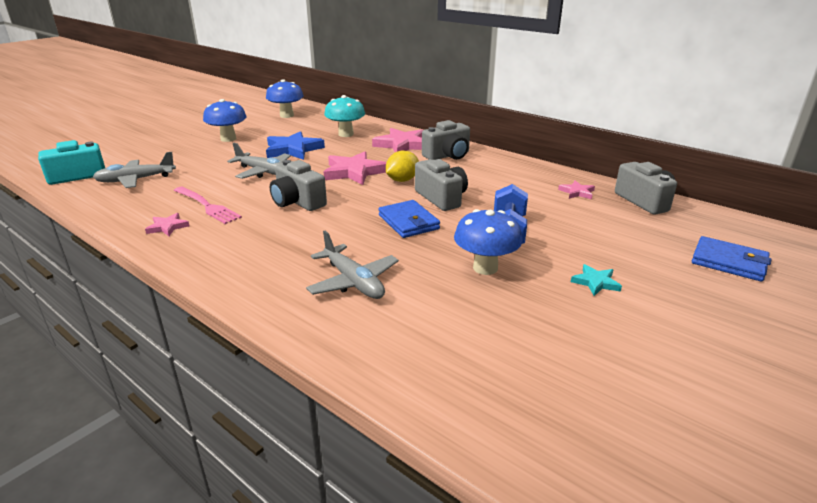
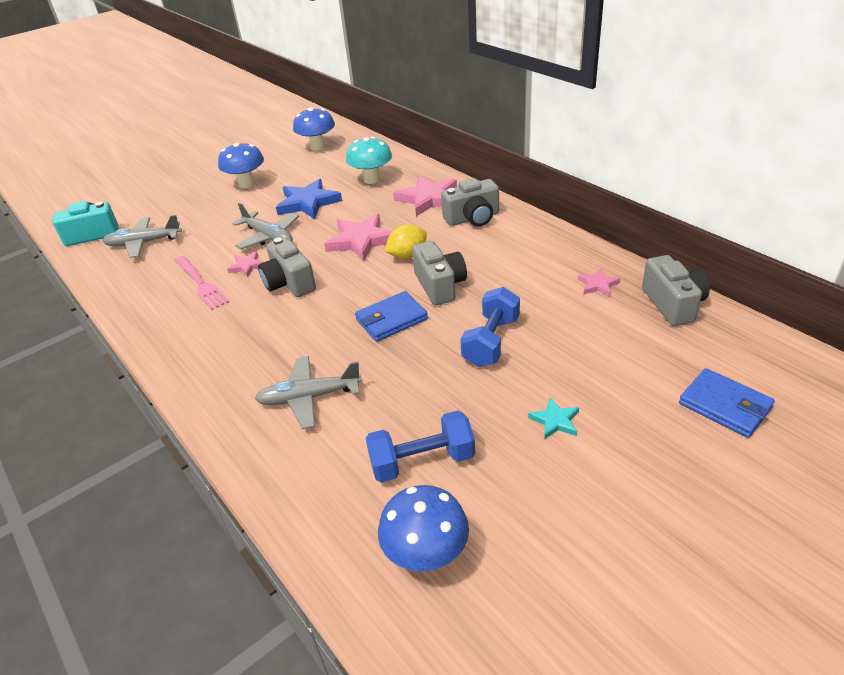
camera: 15 degrees right, 10 degrees up
(167, 227) = (158, 310): pink star -> pink star (247, 266)
(353, 282) = (309, 397): grey plane -> grey plane turned 105 degrees clockwise
(408, 222) = (391, 319): blue wallet -> blue wallet turned 75 degrees clockwise
(485, 268) = (446, 390): blue mushroom -> blue mushroom (426, 555)
(490, 321) = (422, 461): none -> blue dumbbell

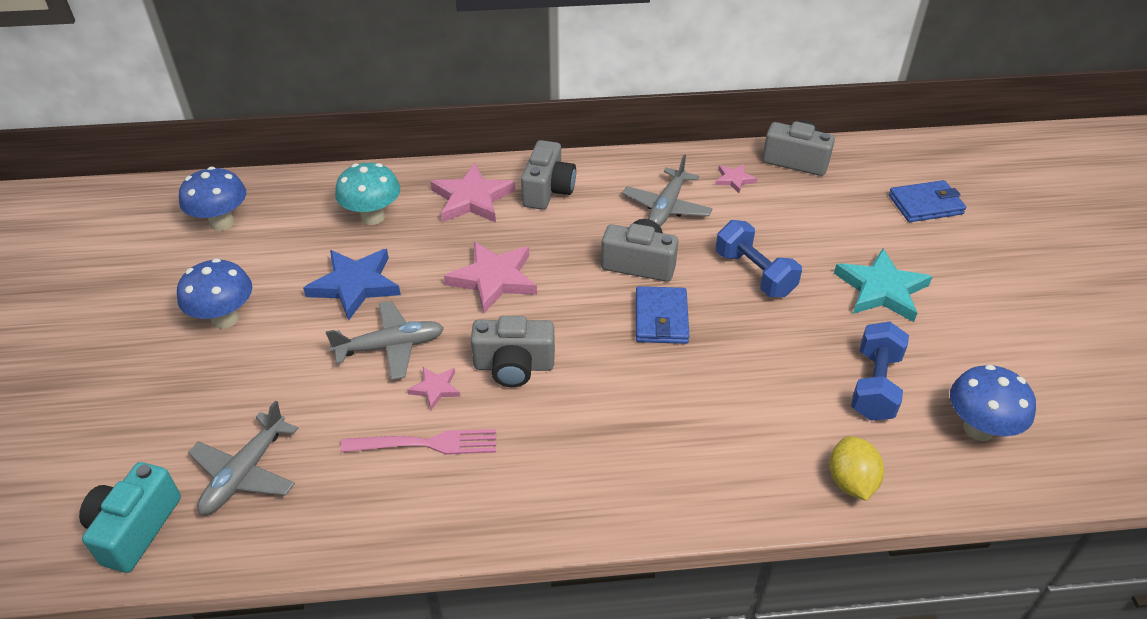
camera: 60 degrees left, 5 degrees up
(309, 397) = (731, 425): grey plane -> grey plane (666, 207)
(407, 256) = (563, 260): yellow lemon -> yellow lemon (850, 482)
(555, 421) = (881, 289): turquoise star -> turquoise star, size x1.98

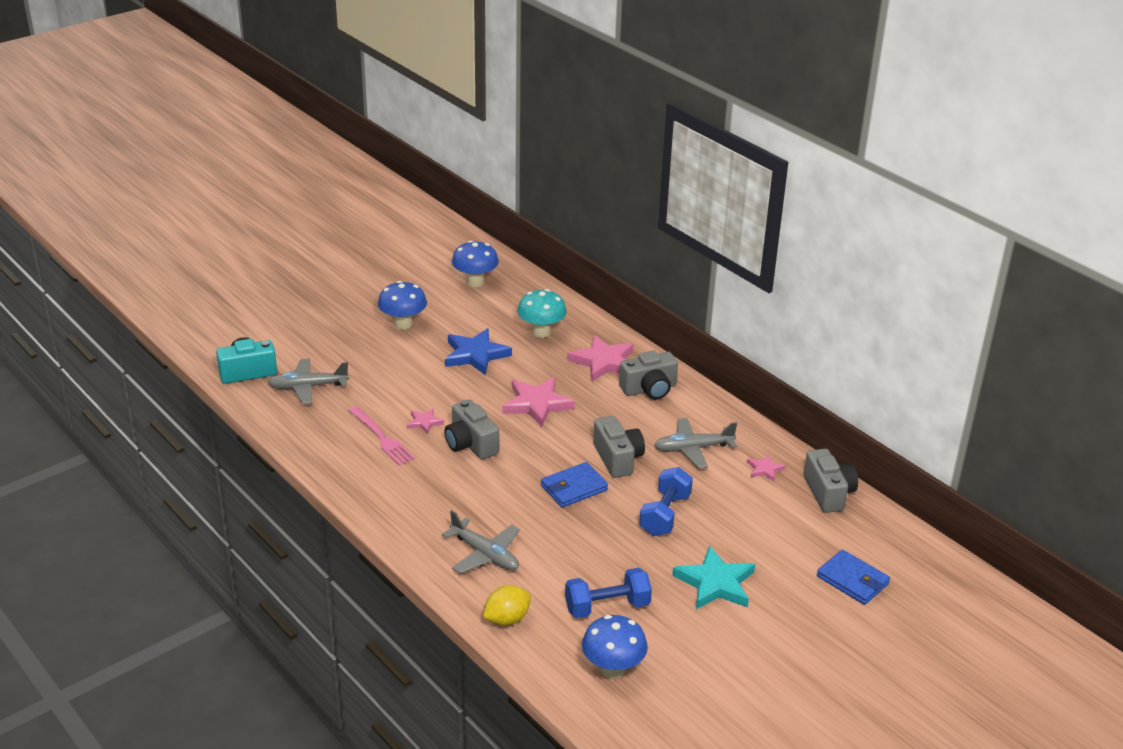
camera: 55 degrees right, 10 degrees down
(391, 346) = (440, 391): grey plane -> grey plane (485, 555)

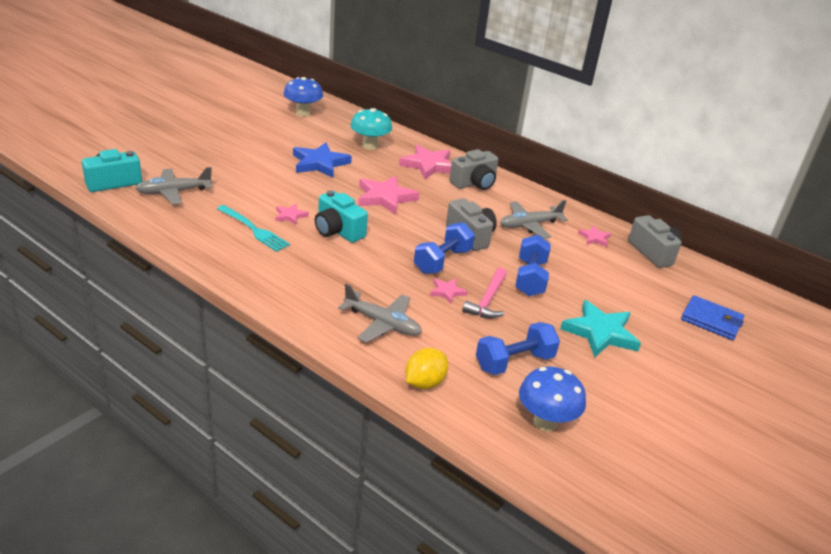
camera: 15 degrees left, 0 degrees up
(381, 438) = (254, 229): pink fork -> turquoise fork
(403, 324) = (250, 143): blue mushroom -> none
(471, 444) = (338, 231): grey camera -> turquoise camera
(565, 524) = (447, 292): none -> pink star
(574, 488) = (442, 261): blue wallet -> blue dumbbell
(606, 537) = (488, 300): none -> pink hammer

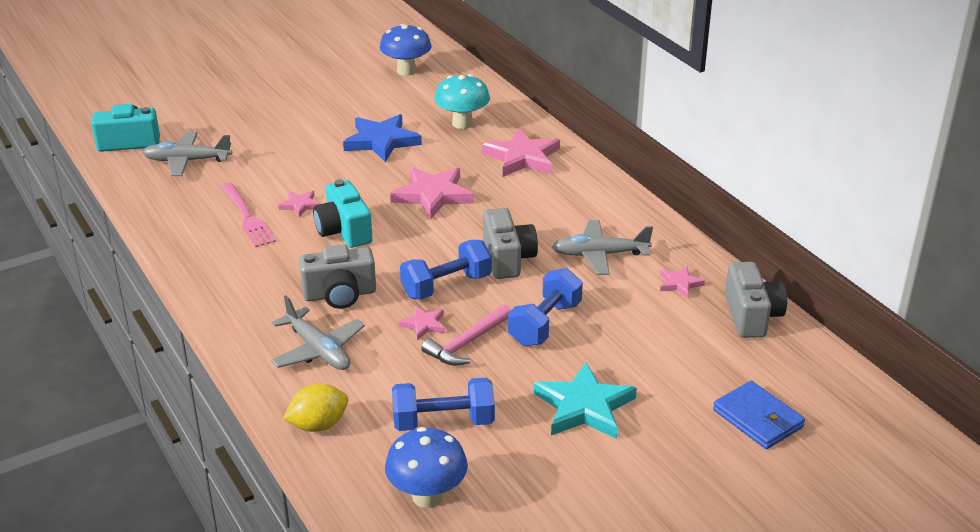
camera: 25 degrees right, 0 degrees up
(254, 229) = (247, 217): turquoise fork -> pink fork
(474, 183) = (567, 189): grey camera -> grey camera (340, 294)

